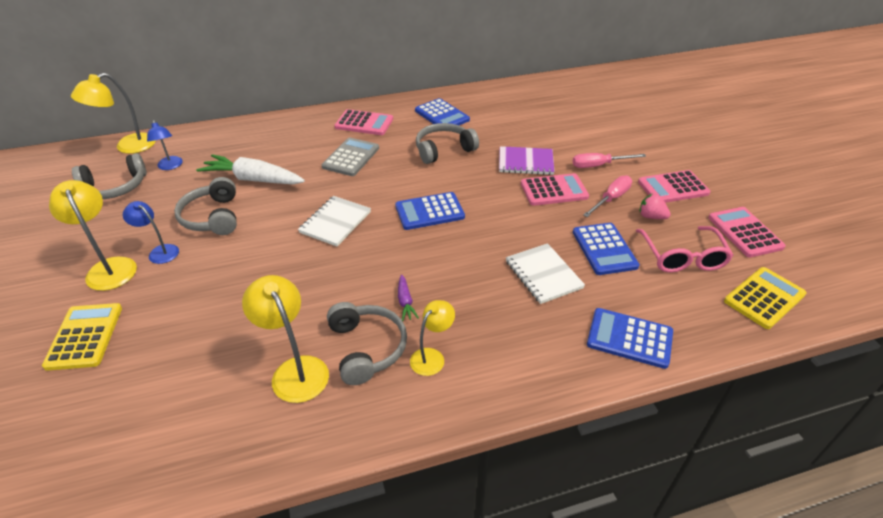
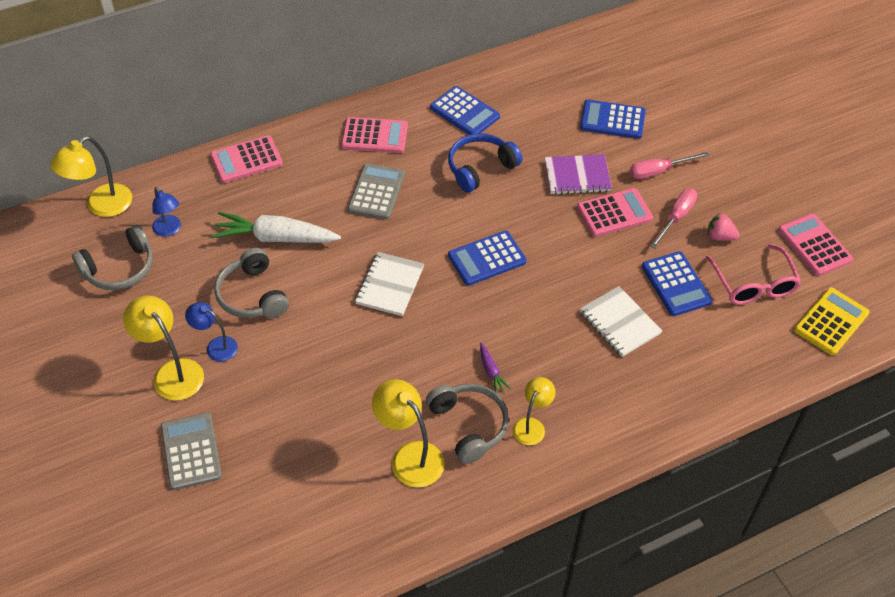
camera: 10 degrees left, 10 degrees up
(85, 336) = (191, 451): yellow calculator -> grey calculator
(444, 150) = (480, 168): grey headphones -> blue headphones
(629, 338) = (709, 382): blue calculator -> blue calculator (612, 120)
(673, 188) = (740, 194): pink calculator -> pink calculator (246, 160)

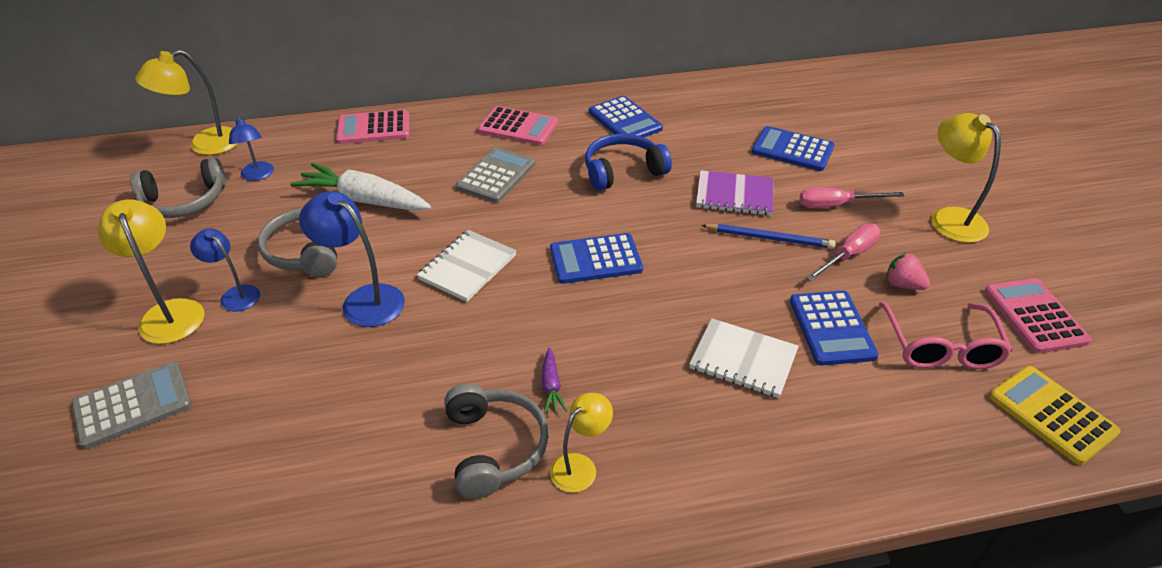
camera: 15 degrees right, 10 degrees down
(191, 451) = (132, 405): grey calculator -> grey calculator turned 60 degrees clockwise
(321, 330) = (364, 300): none -> blue lamp
(410, 456) = (398, 471): yellow lamp -> yellow lamp (949, 218)
(614, 213) = (769, 238): pink calculator -> blue pencil
(620, 323) = (743, 360): white notebook -> white notebook turned 45 degrees counterclockwise
(831, 322) = (1052, 414): yellow calculator -> yellow calculator turned 90 degrees counterclockwise

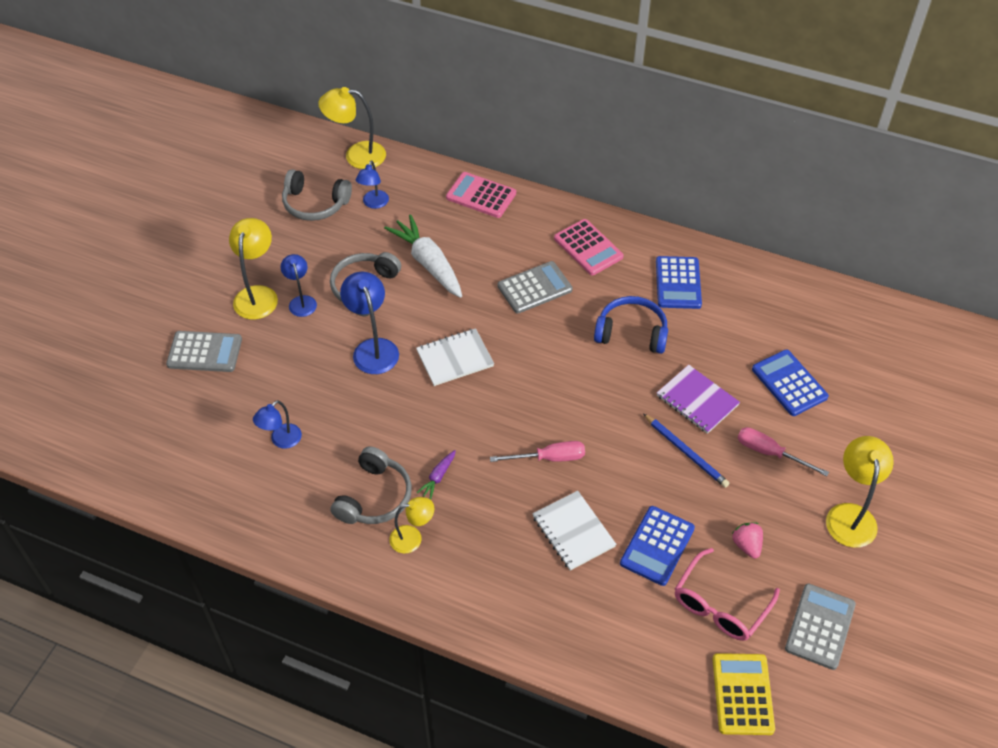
camera: 35 degrees right, 10 degrees up
(319, 450) = (281, 440): none -> blue lamp
(595, 259) = (544, 400): blue calculator -> none
(848, 255) = (731, 499): pink screwdriver -> pink screwdriver (549, 458)
(1035, 316) = (820, 626): pink calculator -> grey calculator

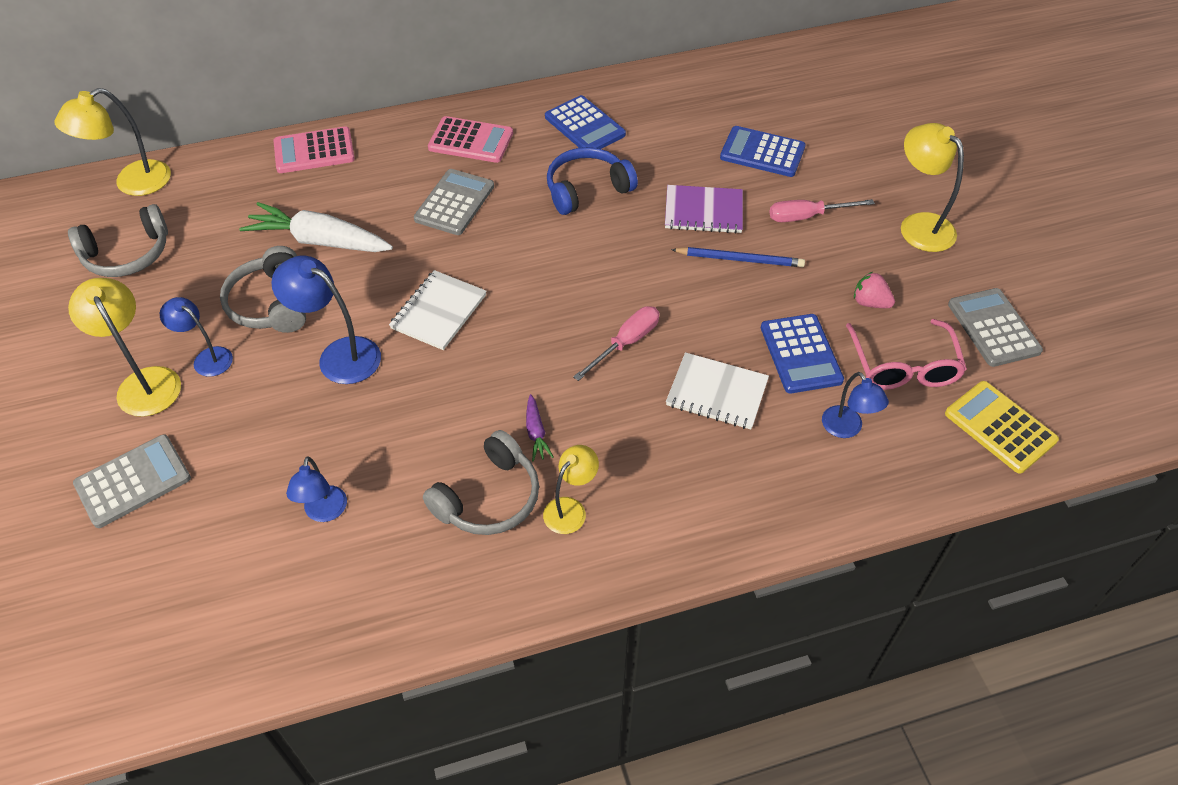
camera: 40 degrees left, 0 degrees up
(374, 203) = (199, 218): blue lamp -> blue lamp (847, 429)
(374, 497) = (488, 497): grey headphones -> grey headphones turned 60 degrees clockwise

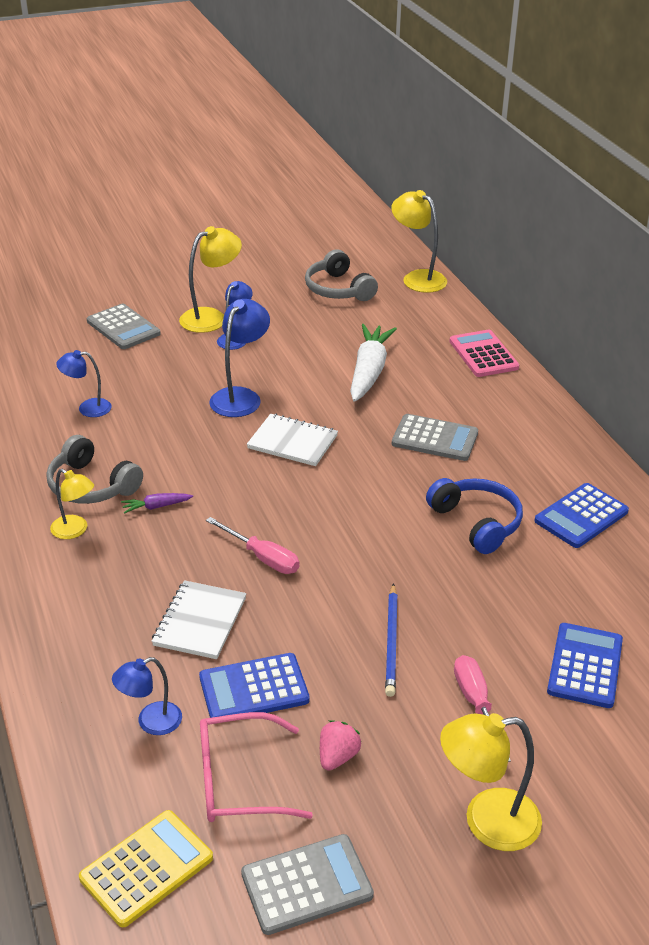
camera: 85 degrees right, 15 degrees down
(271, 303) = (294, 358): grey headphones -> none
(471, 141) = (528, 441): pink calculator -> none
(703, 211) = (464, 612): purple notebook -> none
(919, 225) = (486, 821): yellow lamp -> yellow lamp turned 150 degrees counterclockwise

